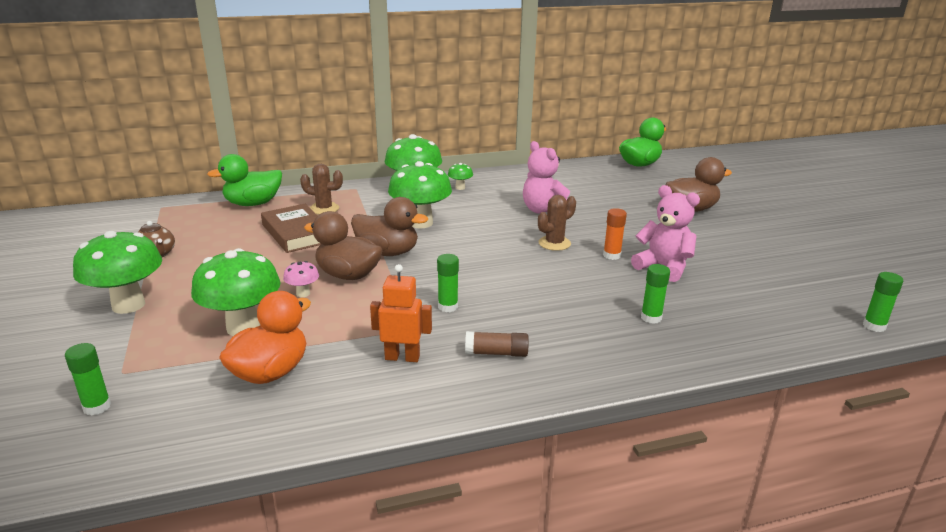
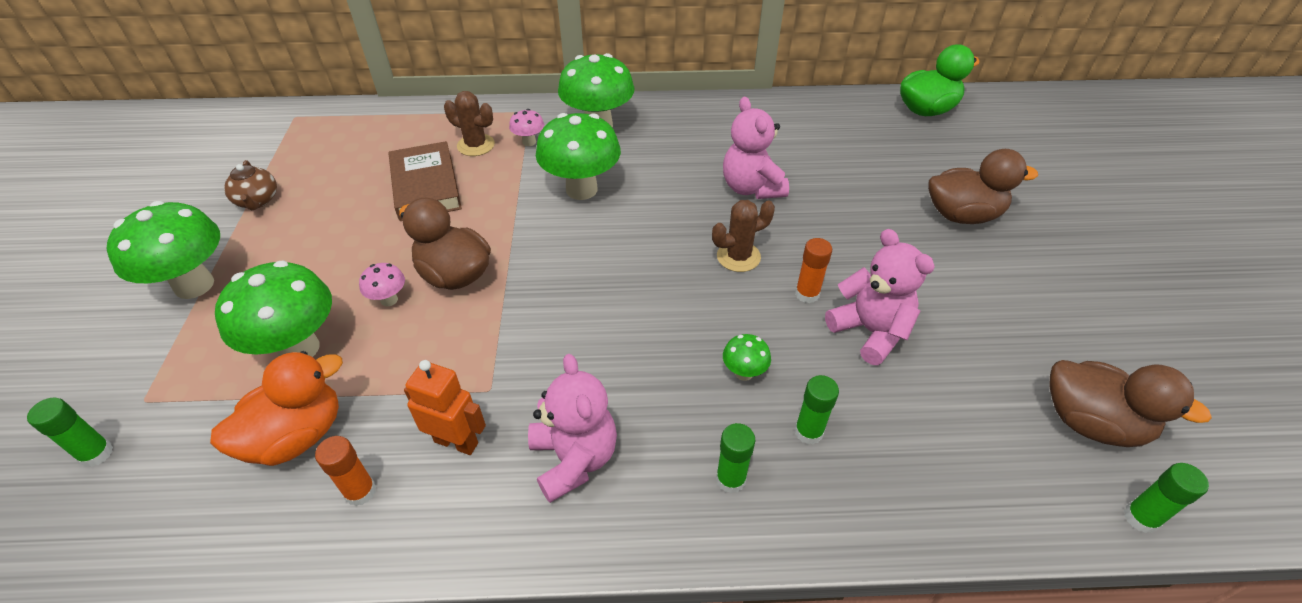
camera: 15 degrees right, 20 degrees up
(253, 204) = (397, 124): green duck -> none
(341, 393) = (360, 491): none -> orange glue stick
(365, 203) = (529, 142): none -> pink mushroom
(387, 252) = (518, 240): brown duck -> brown duck (1091, 422)
(448, 307) = (550, 357): green glue stick -> green glue stick (730, 479)
(460, 188) = (659, 127): green mushroom -> green mushroom (744, 373)
(496, 353) = (574, 459): brown glue stick -> pink teddy bear

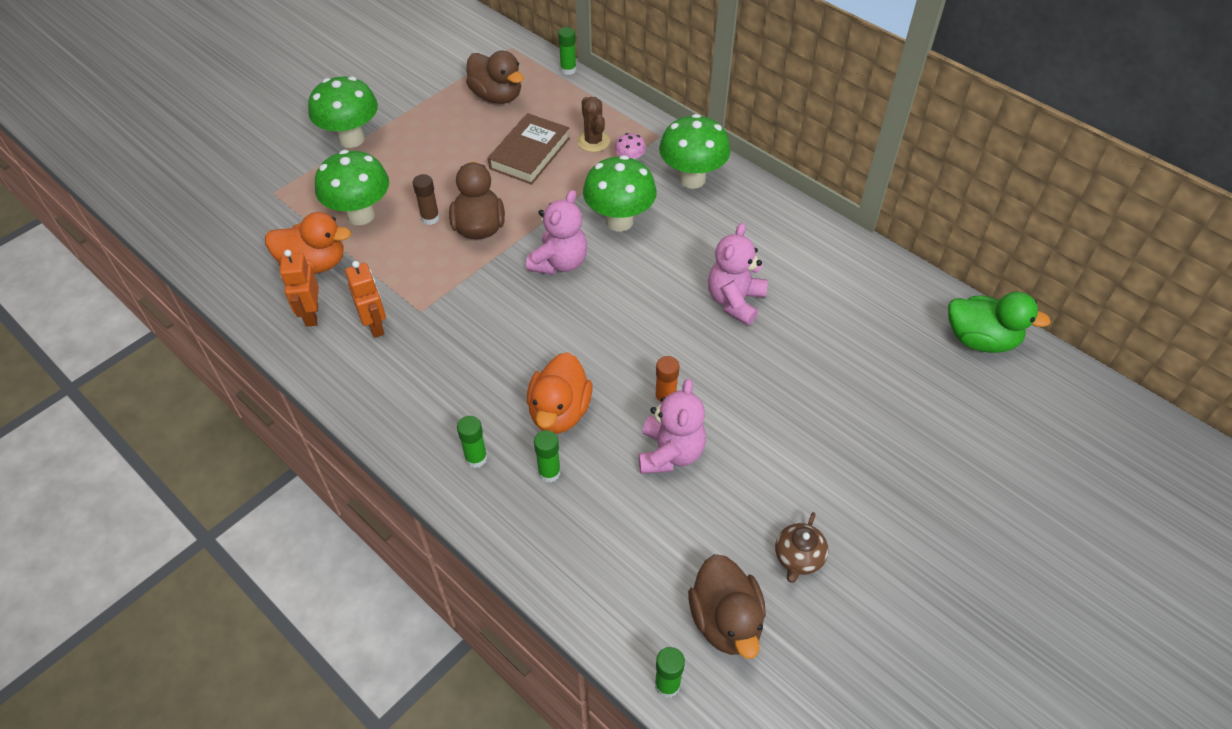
camera: 45 degrees right, 5 degrees up
(96, 454) = (234, 207): green glue stick -> green glue stick (568, 70)
(257, 201) = (431, 101): brown teapot -> brown teapot (798, 558)
(360, 491) = (311, 315): orange glue stick -> orange robot
(389, 300) = (430, 218): pink mushroom -> brown glue stick
(574, 459) = (416, 381): pink teddy bear -> pink teddy bear (559, 262)
(738, 257) = (656, 341): brown cactus -> none
(744, 373) = (559, 412): green mushroom -> orange duck
(962, 215) = (865, 437): brown duck -> brown duck (497, 96)

